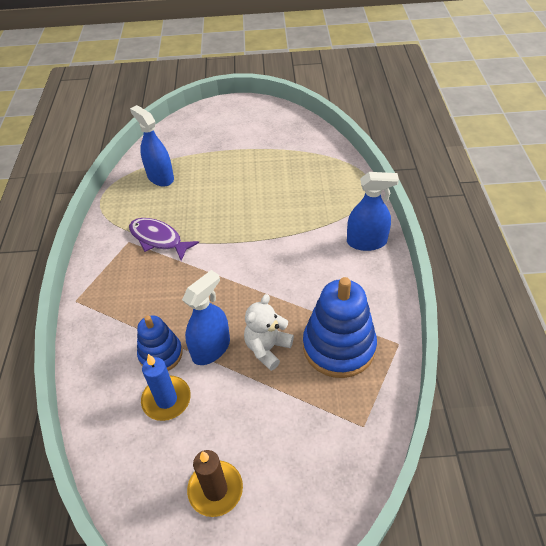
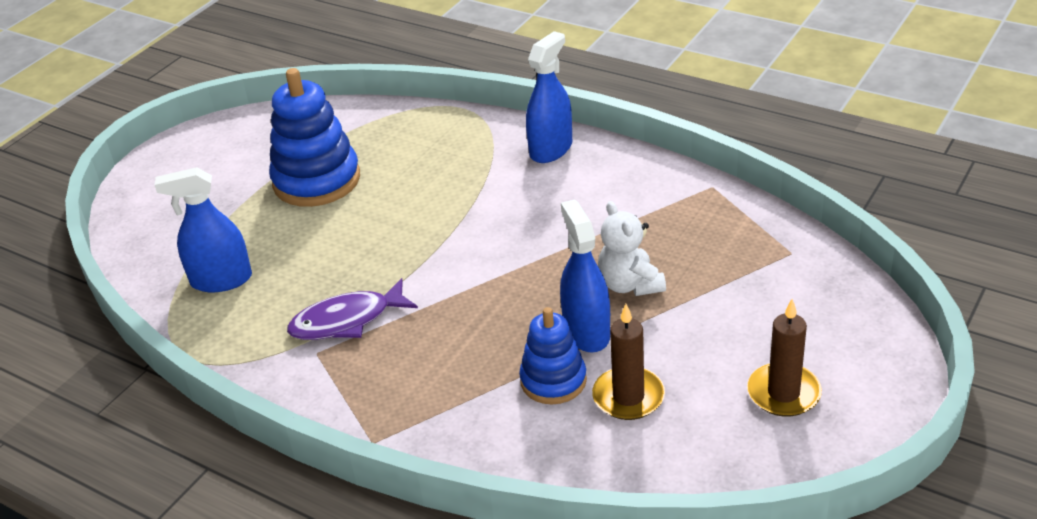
camera: 55 degrees left, 10 degrees down
(166, 399) = (628, 396): blue candle -> brown candle
(339, 347) = (678, 229): blue stacking toy -> blue stacking toy (316, 180)

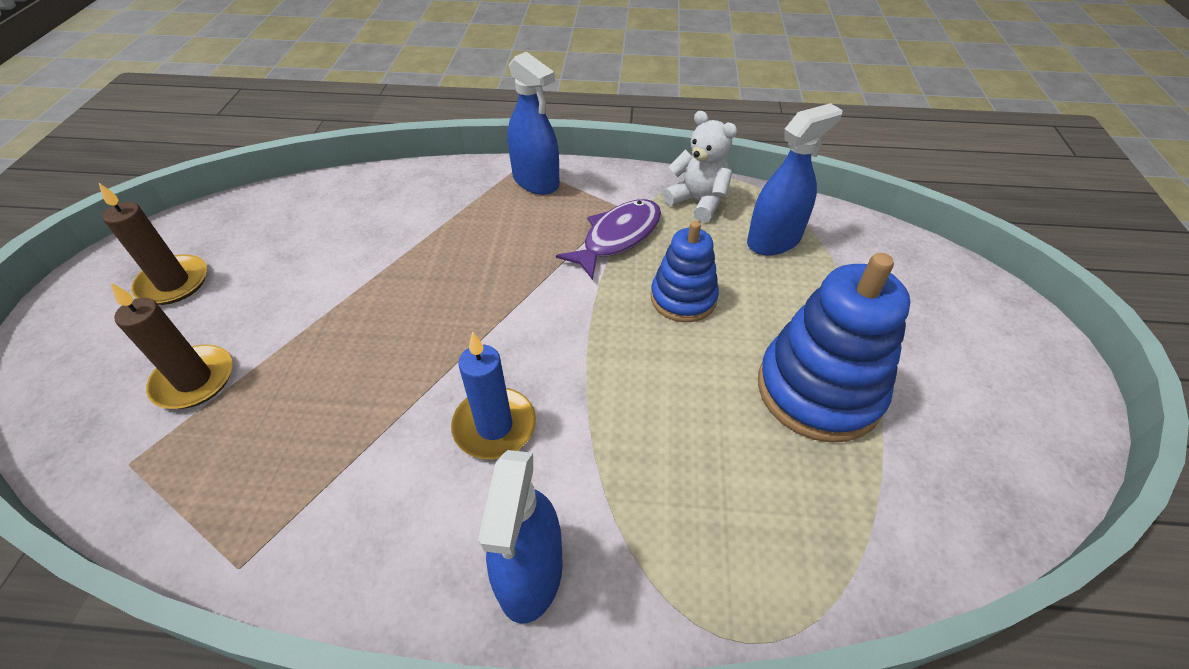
camera: 150 degrees right, 10 degrees up
(536, 213) = (494, 426): none -> blue candle
(553, 380) = (396, 239): blue stacking toy -> blue stacking toy (683, 298)
(586, 332) = (378, 288): blue spray bottle -> blue spray bottle (536, 181)
(628, 396) = (323, 243): brown candle -> brown candle (194, 380)
(630, 284) = (342, 354): white teddy bear -> white teddy bear (698, 202)

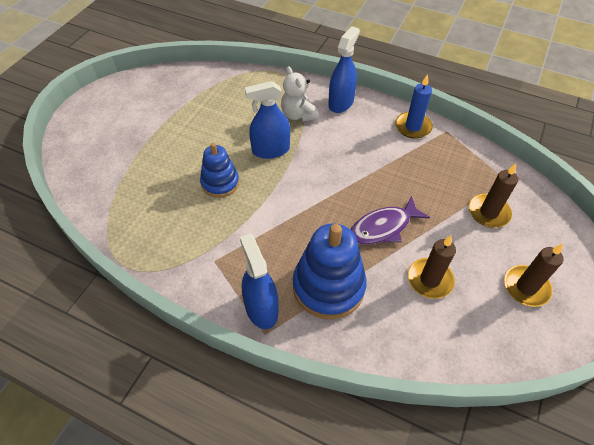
camera: 160 degrees left, 5 degrees up
(320, 257) = (429, 280): none -> brown candle
(494, 426) = (341, 150): blue candle -> blue candle (413, 127)
(617, 238) = (231, 234): purple fish -> purple fish (383, 227)
(698, 202) = (160, 248): white teddy bear -> white teddy bear (298, 115)
(774, 240) = (140, 203): blue spray bottle -> blue spray bottle (270, 150)
(819, 390) = (193, 125): blue stacking toy -> blue stacking toy (328, 286)

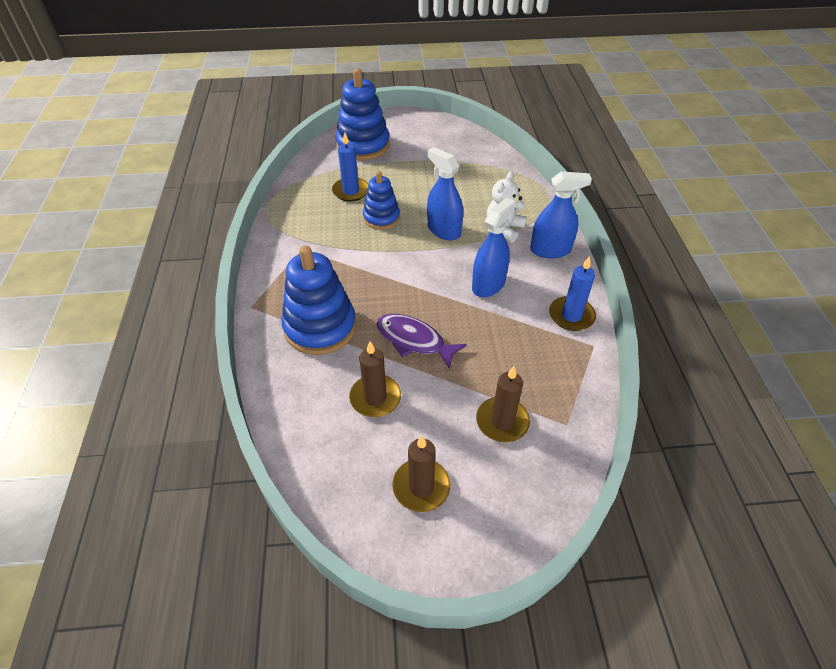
camera: 60 degrees right, 5 degrees down
(101, 150) = (363, 146): none -> blue stacking toy
(162, 188) = (351, 191): none -> blue candle
(261, 308) = (273, 295): blue spray bottle -> blue spray bottle (488, 285)

